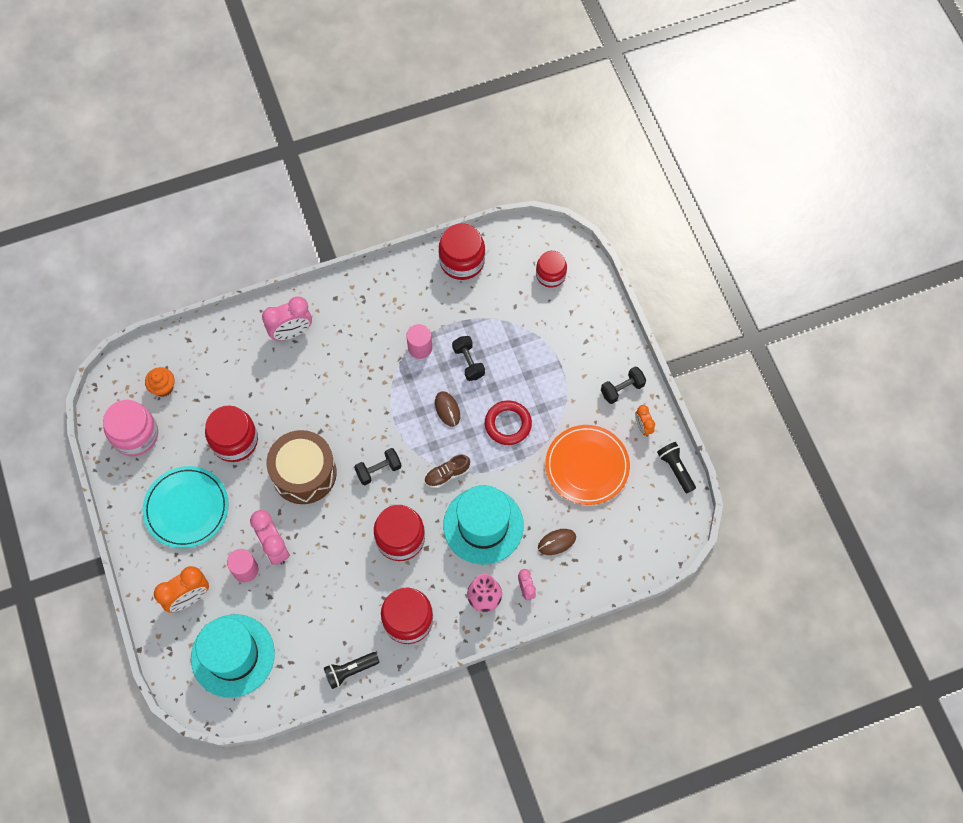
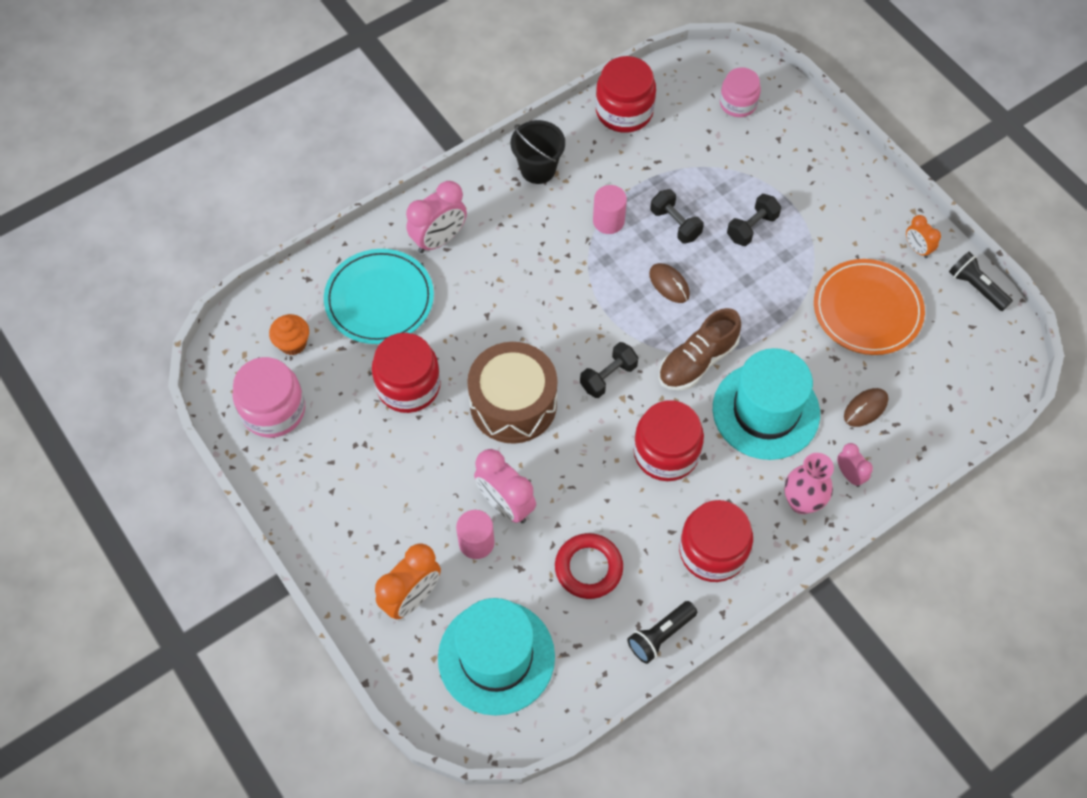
camera: 15 degrees left, 5 degrees down
(186, 508) = (372, 484): turquoise plate -> turquoise plate (379, 299)
(382, 293) = (538, 169): none -> black bucket
(447, 474) = (697, 361): brown shoe -> brown shoe, size x1.54
(508, 424) = (751, 284): red ring -> red ring (588, 568)
(550, 275) = (738, 103): red jar -> pink jar
(622, 389) = (874, 211): black dumbbell -> black dumbbell (752, 227)

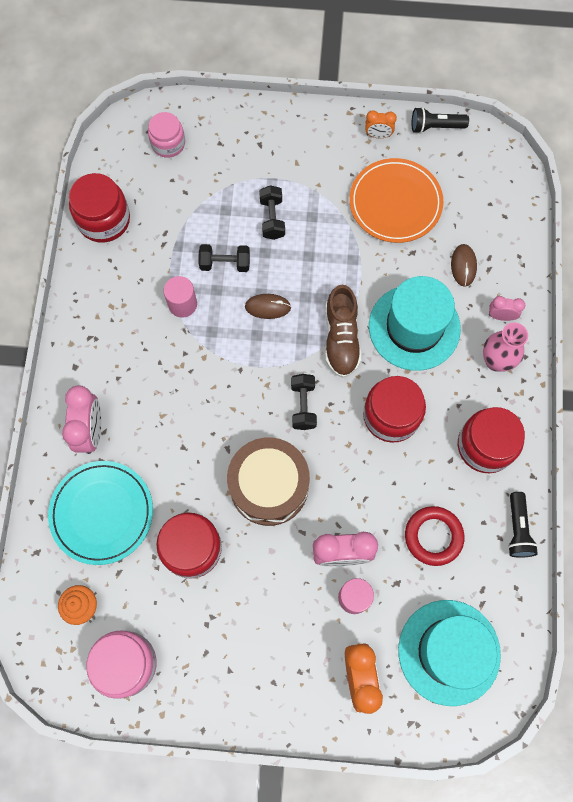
camera: 50 degrees left, 10 degrees up
(538, 169) = (96, 315): black bucket -> none

